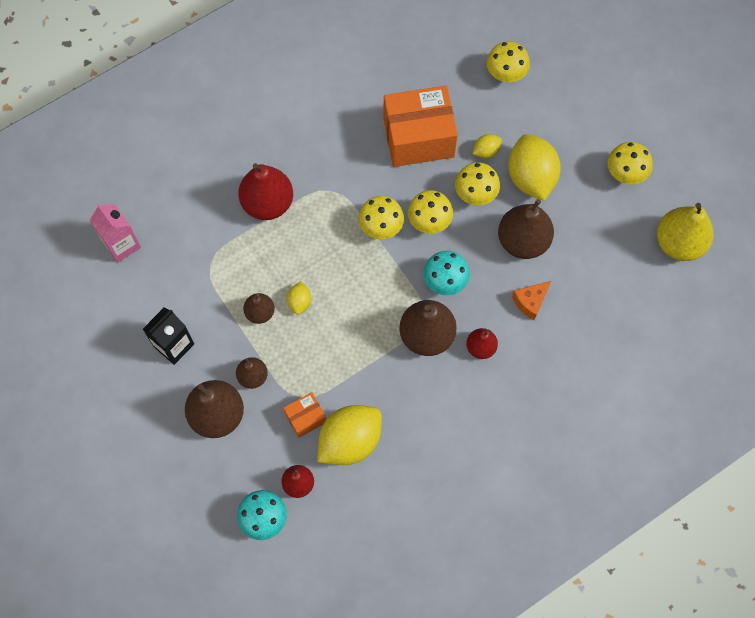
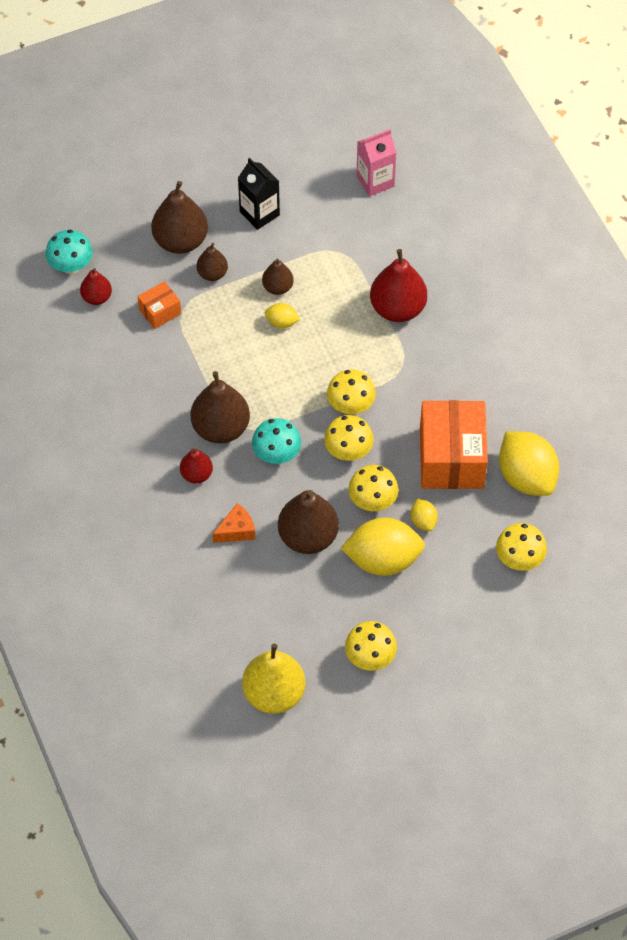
camera: 100 degrees right, 10 degrees down
(305, 418) = (160, 311): orange box -> orange box turned 75 degrees clockwise
(350, 441) = (127, 345): yellow lemon -> yellow lemon (526, 477)
(530, 302) = (236, 530): orange cheese -> orange cheese turned 90 degrees clockwise

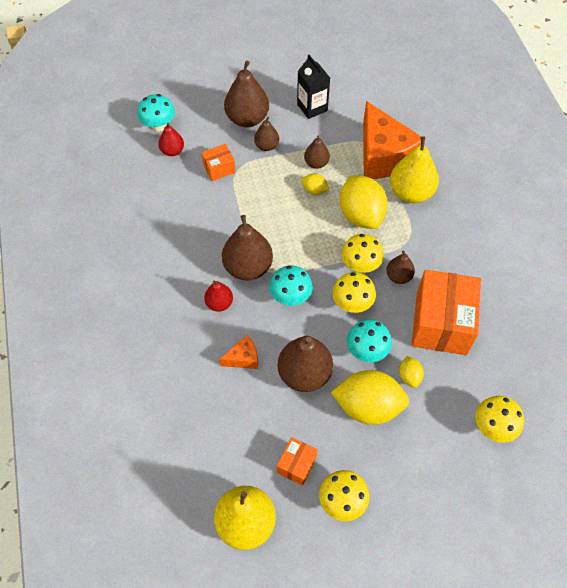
camera: 10 degrees right, 0 degrees up
(316, 630) = (296, 464): none -> orange box
(357, 265) = (383, 156): none -> orange cheese
(372, 501) = (366, 351): yellow mushroom -> turquoise mushroom
(375, 181) = (406, 96): pink carton -> none
(396, 412) = (398, 276): none -> brown pear
(397, 308) = (411, 193): red pear -> yellow pear
(526, 477) = (506, 350): yellow lemon -> yellow lemon (361, 215)

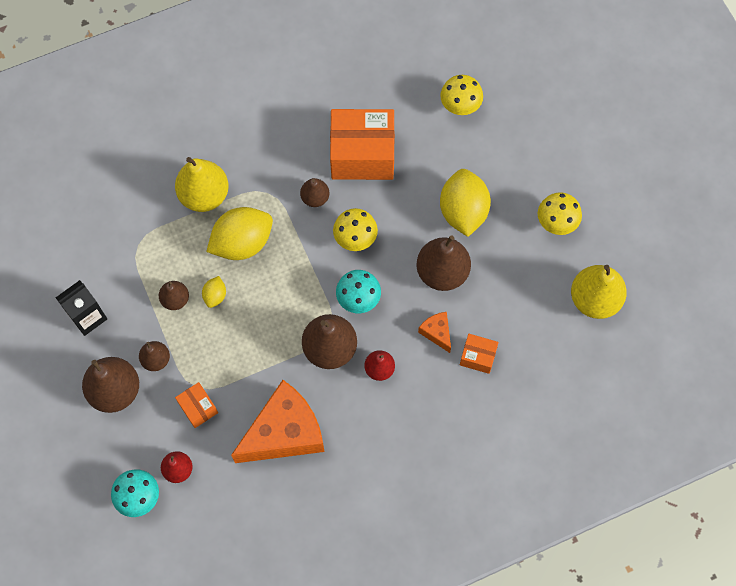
camera: 100 degrees left, 10 degrees up
(296, 464) = (532, 265): orange box -> orange box (477, 357)
(360, 265) = (308, 236): yellow mushroom -> none
(366, 351) = (406, 219): turquoise mushroom -> none
(383, 156) = (155, 229): orange cheese -> orange cheese (284, 432)
(409, 376) = (425, 178): yellow lemon -> none

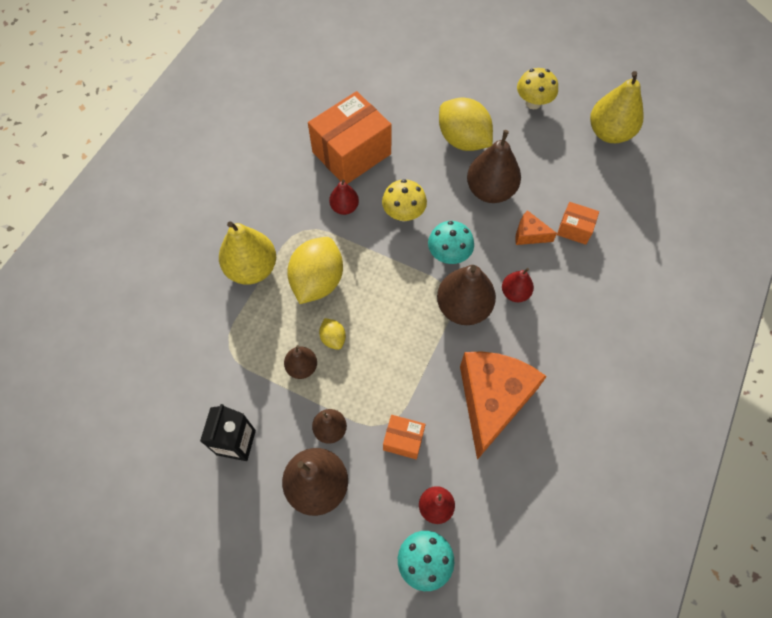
camera: 40 degrees left, 5 degrees down
(315, 198) = (344, 207): brown pear -> red pear
(460, 106) = (391, 75): yellow mushroom -> none
(477, 357) = (574, 229): orange box -> orange box turned 45 degrees clockwise

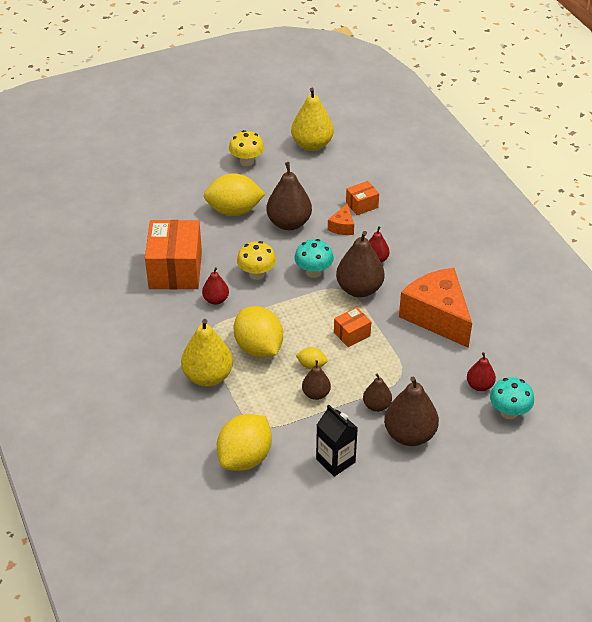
camera: 50 degrees left, 20 degrees down
(184, 366) = (245, 458): none -> yellow lemon
(403, 440) = (420, 374): orange box -> orange box (352, 334)
(529, 234) = (342, 227): orange cheese -> orange cheese turned 45 degrees counterclockwise

